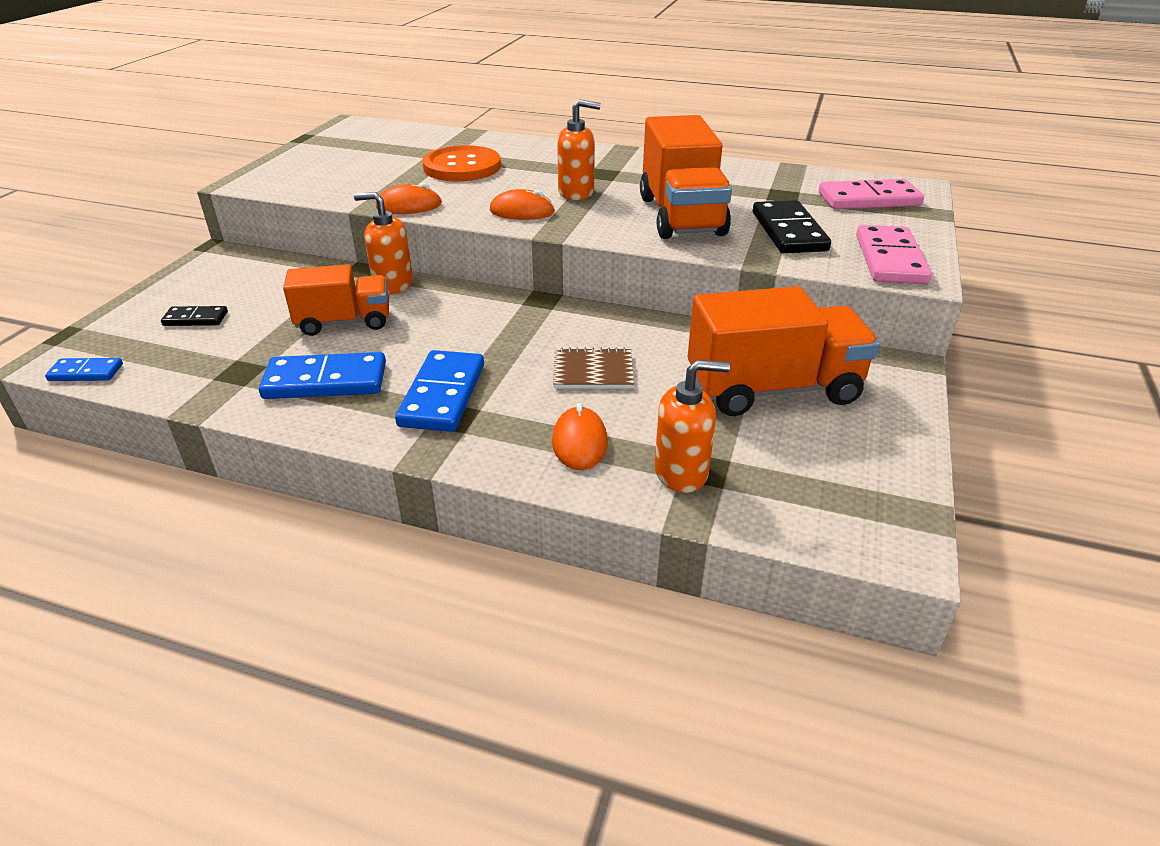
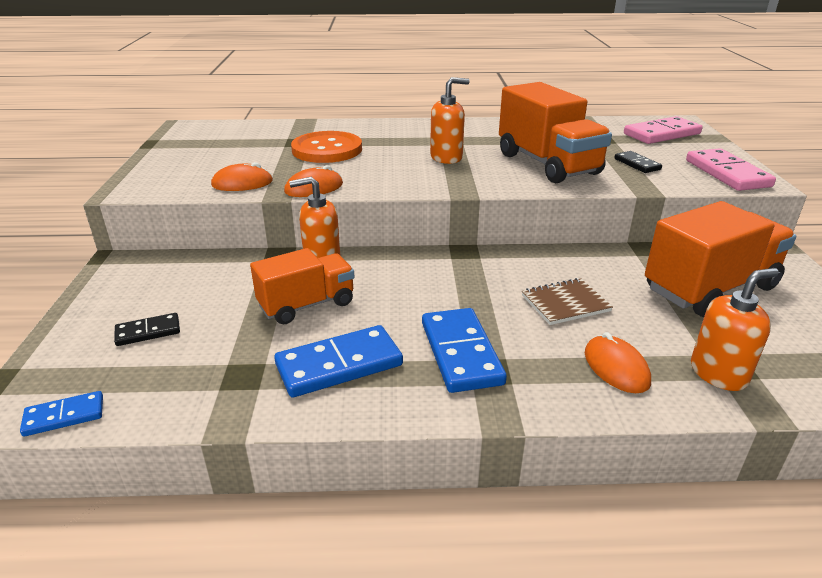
camera: 20 degrees left, 5 degrees down
(522, 211) = (418, 178): orange mouse -> orange mouse (242, 183)
(788, 231) = (637, 164): black domino -> black domino, size x0.55

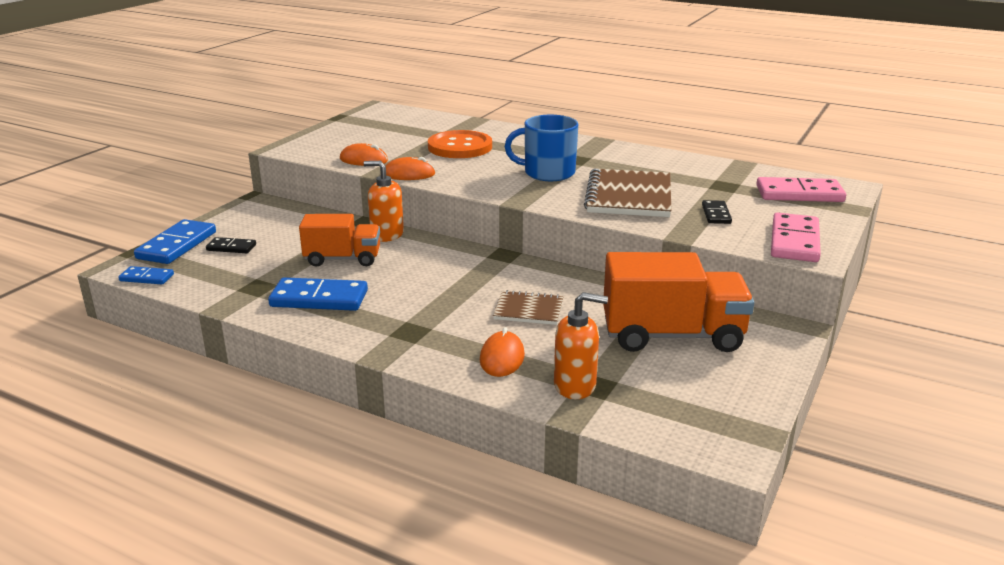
camera: 30 degrees right, 5 degrees down
(446, 158) = (547, 173): orange soap dispenser -> blue mug
(460, 353) = (405, 316): blue domino -> blue domino (177, 245)
(547, 164) = (629, 196): orange truck -> brown notebook

